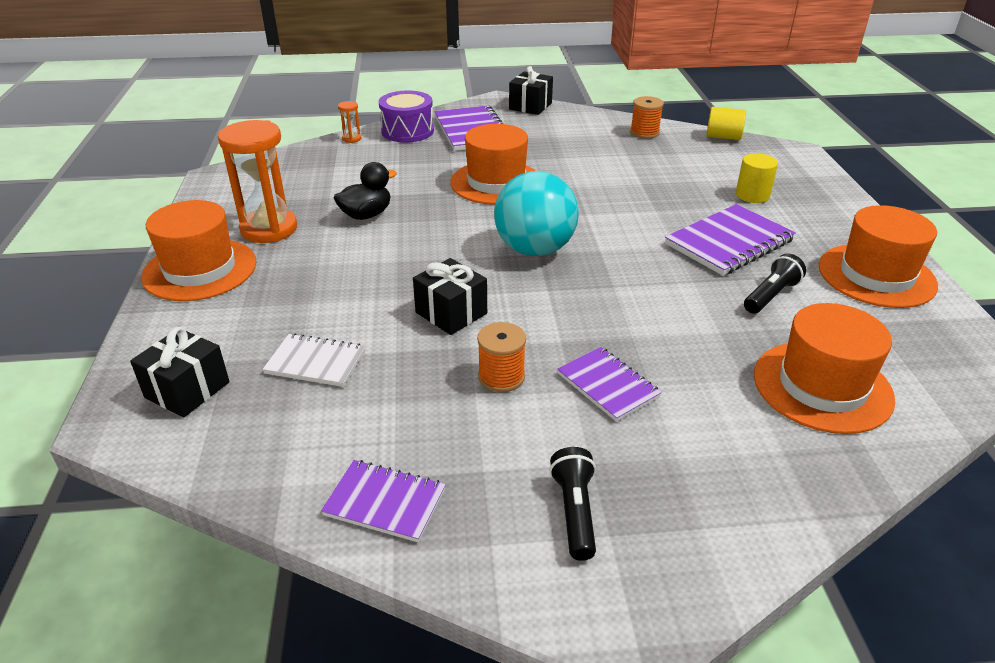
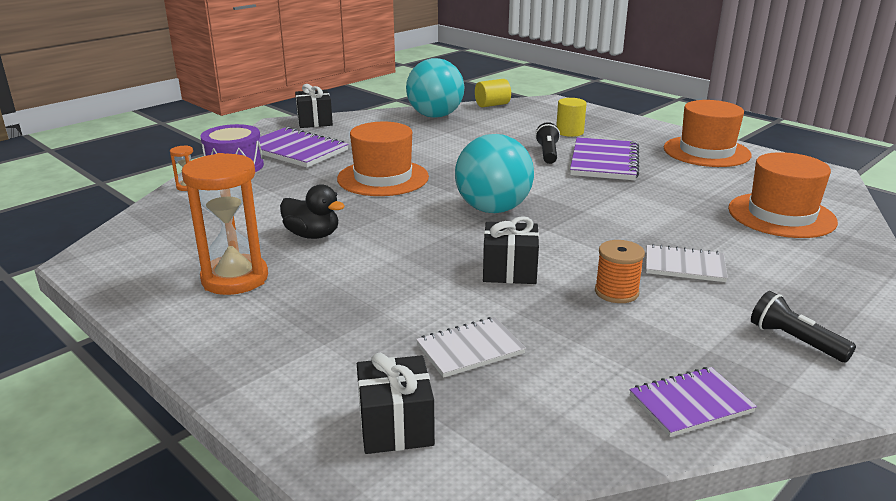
camera: 40 degrees left, 10 degrees down
(200, 269) = (221, 336): orange hat -> none
(366, 215) = (312, 235): black duck -> black duck turned 105 degrees clockwise
(608, 385) = (684, 266): purple notebook -> white notebook
(644, 133) = (435, 116): orange spool -> turquoise ball
(771, 295) = (676, 181): black flashlight -> black flashlight (547, 153)

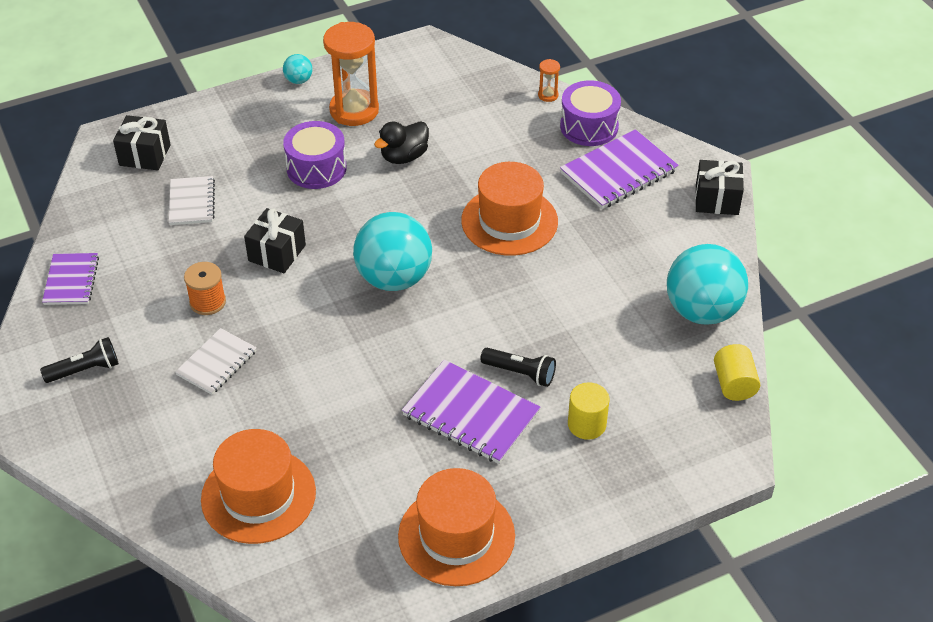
camera: 110 degrees right, 20 degrees up
(172, 332) = (298, 80): none -> turquoise ball
(356, 279) = (316, 168): none -> purple drum

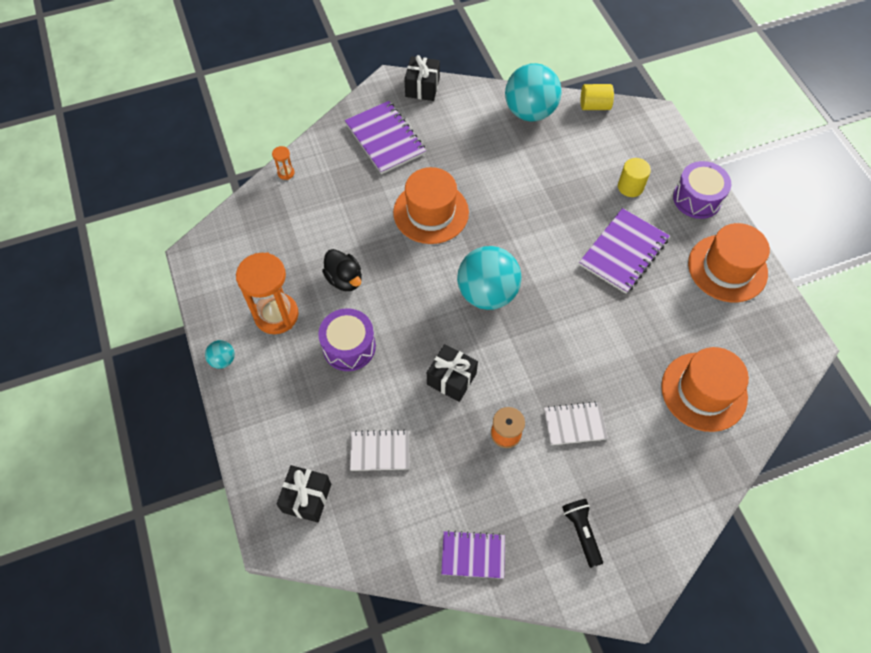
camera: 85 degrees left, 15 degrees up
(217, 363) = (574, 424): white notebook -> white notebook turned 45 degrees counterclockwise
(520, 373) = (585, 219): black flashlight -> none
(589, 126) = (329, 151): purple drum -> purple drum (697, 199)

